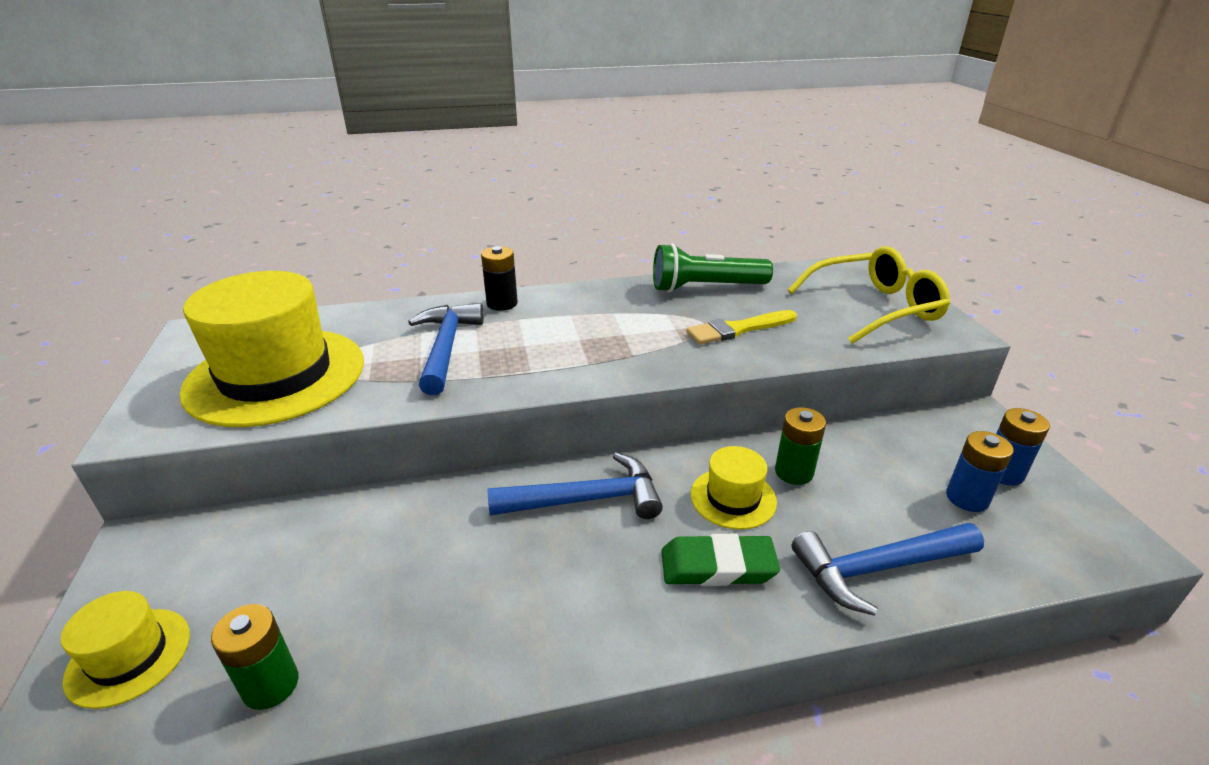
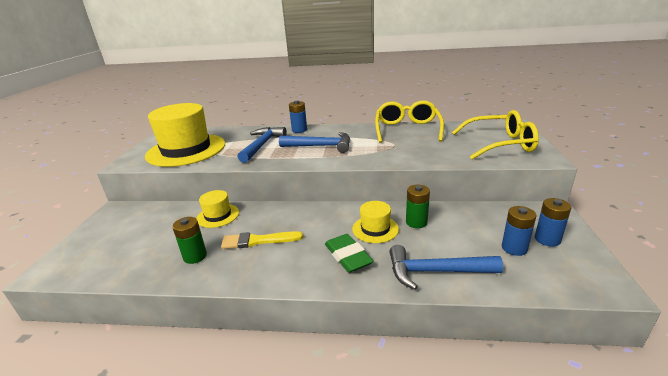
camera: 20 degrees right, 5 degrees down
(129, 656) = (90, 246): yellow hat -> yellow hat (218, 215)
(271, 685) = (131, 265): green battery -> green battery (195, 256)
(502, 303) = (299, 130): black battery -> blue battery
(586, 499) = (301, 219): blue hammer -> blue hammer (321, 146)
(706, 287) = (407, 129): green flashlight -> yellow glasses
(718, 566) = (348, 256): green eraser -> green eraser turned 45 degrees clockwise
(738, 329) = (411, 148): yellow brush -> yellow brush (258, 241)

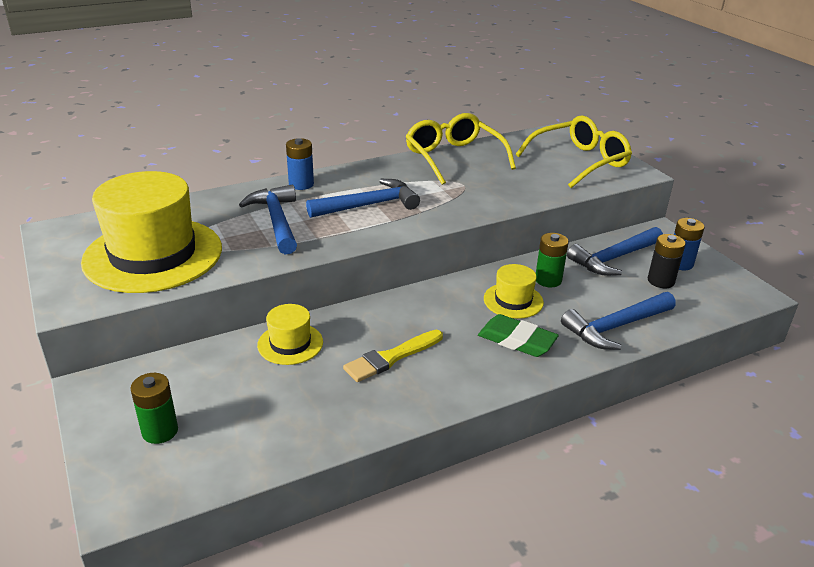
camera: 35 degrees left, 5 degrees up
(195, 256) = (331, 403): green battery -> green battery (160, 431)
(487, 221) = (614, 258): none -> blue hammer
(514, 248) = (661, 281): blue battery -> black battery

